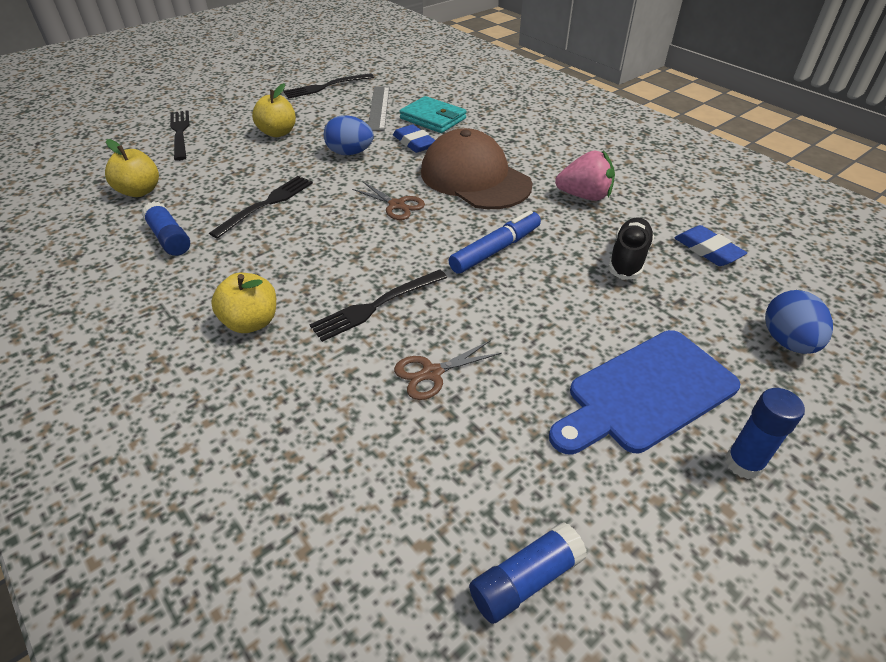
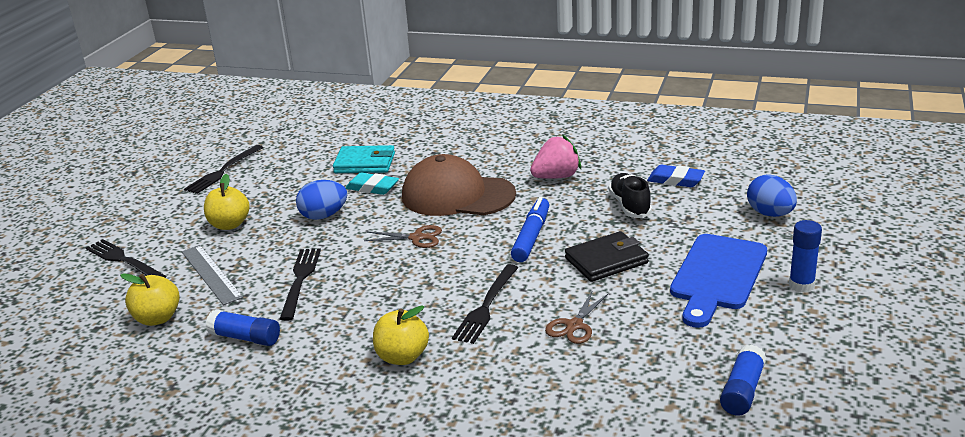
camera: 30 degrees left, 15 degrees down
(379, 108) = (302, 171): grey ruler -> grey ruler (211, 274)
(414, 143) = (372, 188): blue eraser -> turquoise eraser
(541, 311) = (606, 260): none -> black wallet

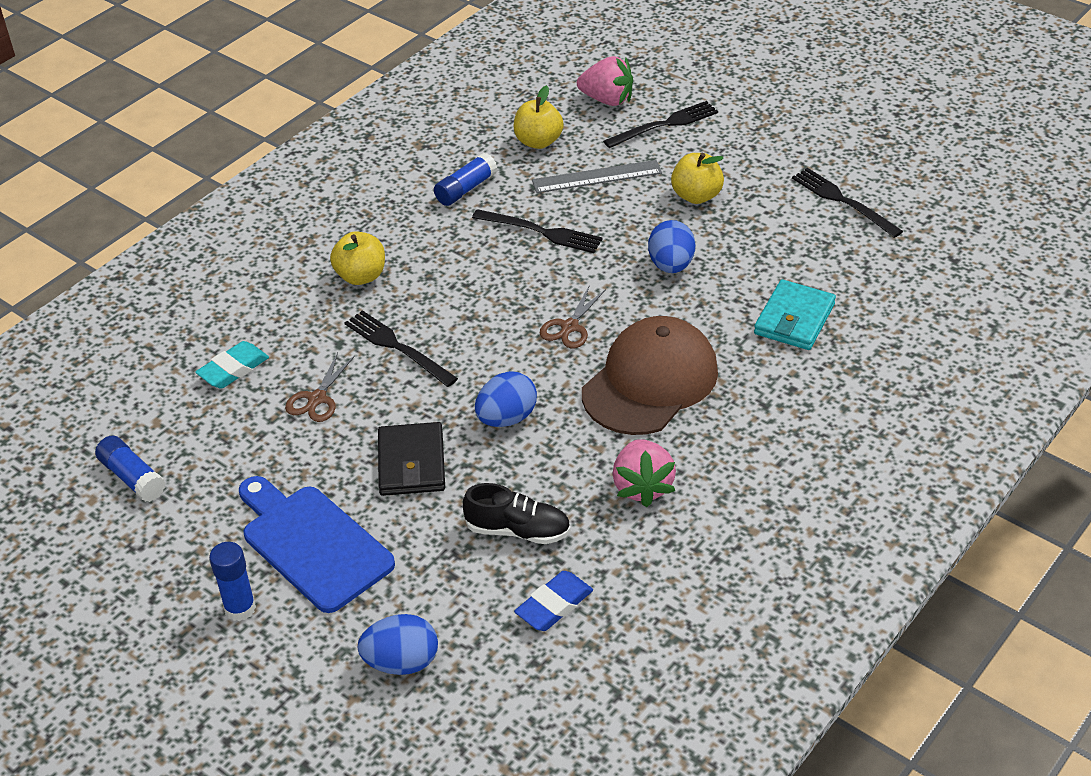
camera: 110 degrees right, 15 degrees up
(81, 299) = (607, 100): none -> pink strawberry
(372, 188) = (718, 314): turquoise eraser -> turquoise eraser (233, 369)
(531, 237) = (506, 418): blue marker -> blue egg
(574, 325) = (317, 399): brown scissors -> brown scissors turned 120 degrees counterclockwise

